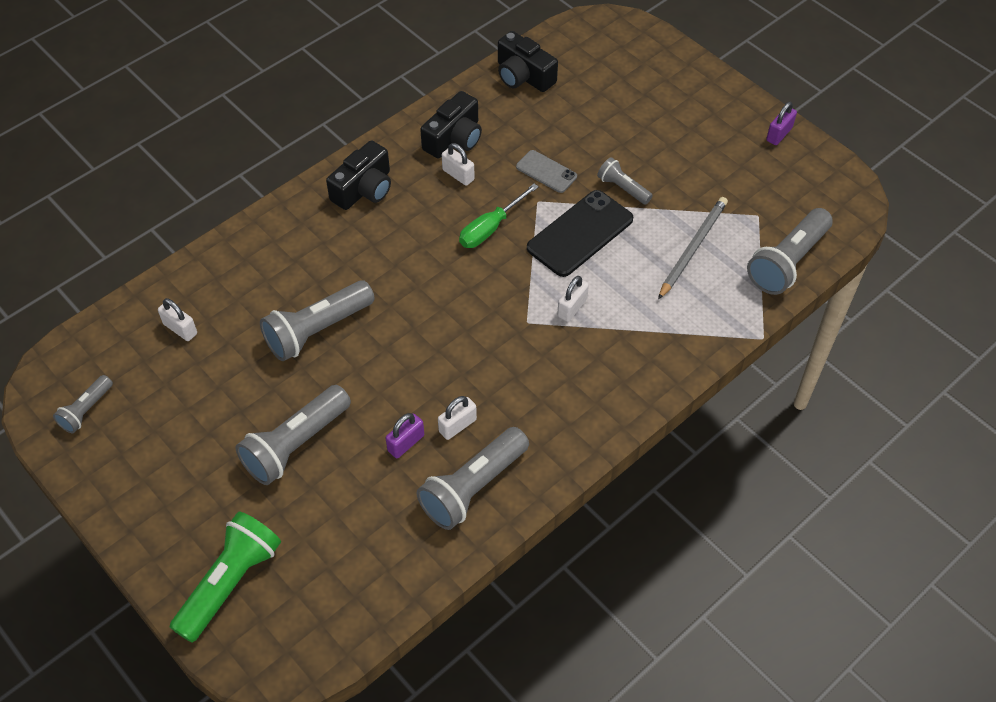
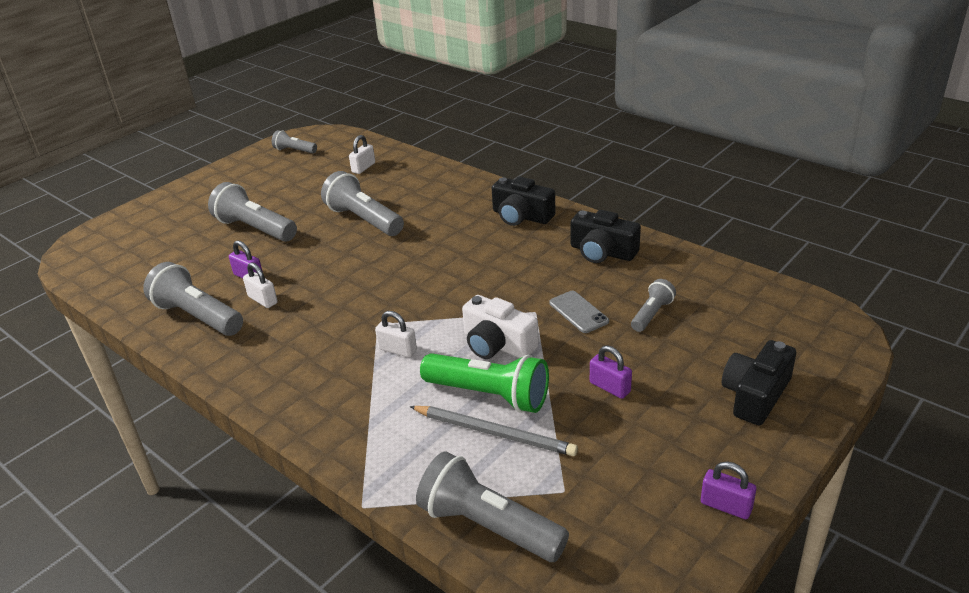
camera: 85 degrees right, 20 degrees down
(230, 583) = (144, 224): green flashlight -> green flashlight (489, 395)
(458, 175) = (555, 260): white padlock -> none
(491, 228) = (492, 288): green screwdriver -> none
(523, 76) = (714, 281): black camera -> black camera (755, 395)
(546, 172) = (578, 312): grey phone -> grey phone turned 60 degrees counterclockwise
(580, 234) = (497, 344): black phone -> white camera
(623, 188) = (573, 368): grey flashlight -> grey flashlight (652, 314)
(650, 170) = (610, 387): none -> purple padlock

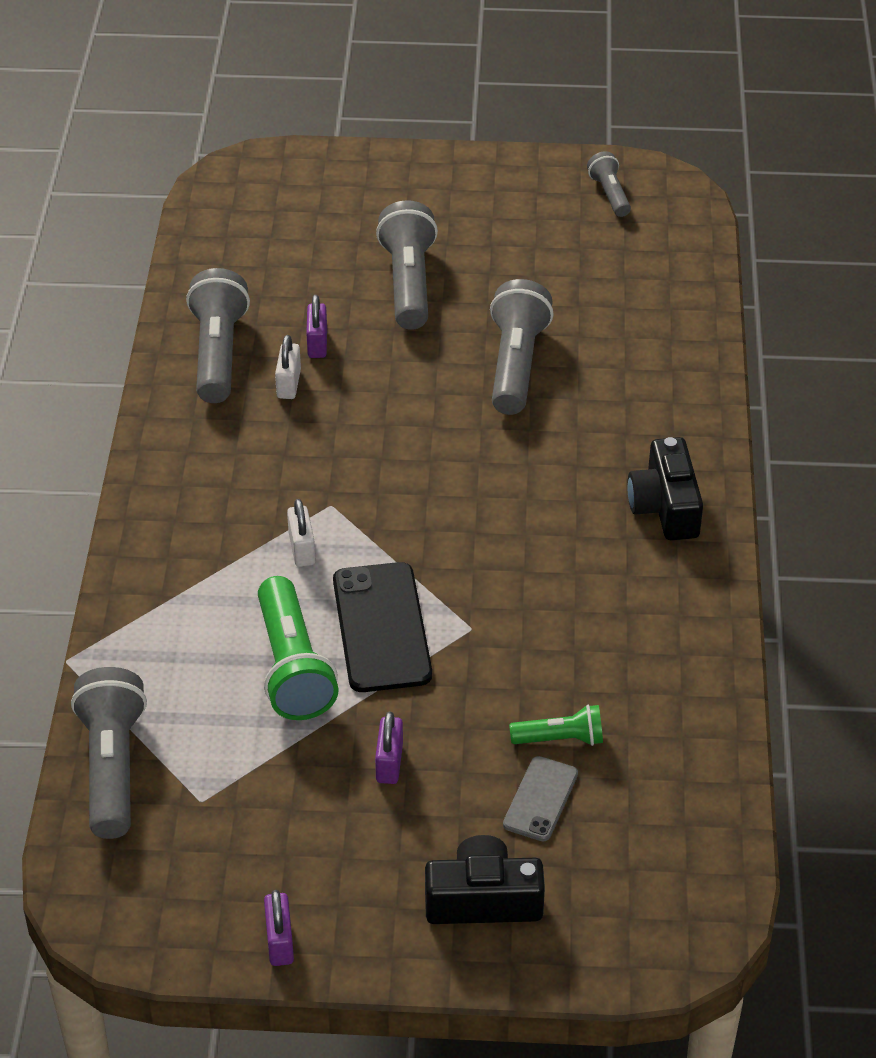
camera: 50 degrees right, 10 degrees up
(363, 168) = (633, 286): white padlock -> none
(494, 433) = (239, 703): grey pencil -> none
(497, 344) = (382, 627): white camera -> black phone
(578, 312) = (504, 668): grey phone -> grey phone (540, 799)
(602, 252) = (655, 628): black camera -> none
(652, 314) = (560, 739): grey flashlight -> green flashlight

